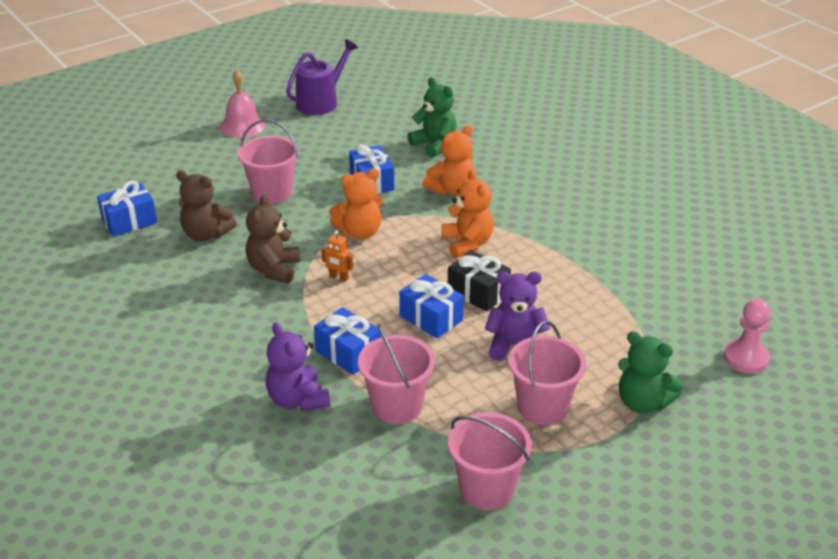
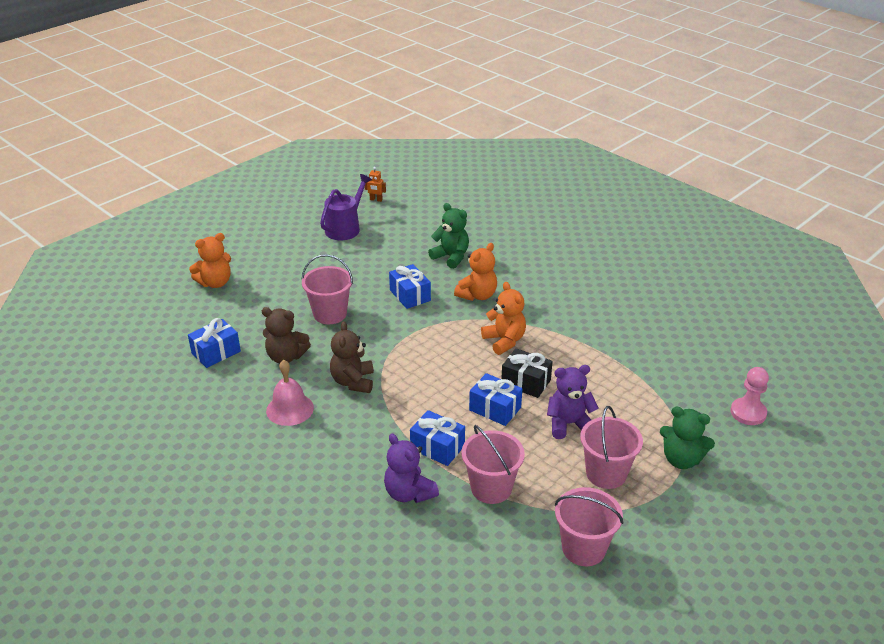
camera: 10 degrees left, 0 degrees up
(242, 125) = (285, 255): pink bell -> pink bell (290, 409)
(338, 277) = (409, 382): orange robot -> orange robot (376, 200)
(360, 232) = (414, 341): orange teddy bear -> orange teddy bear (215, 283)

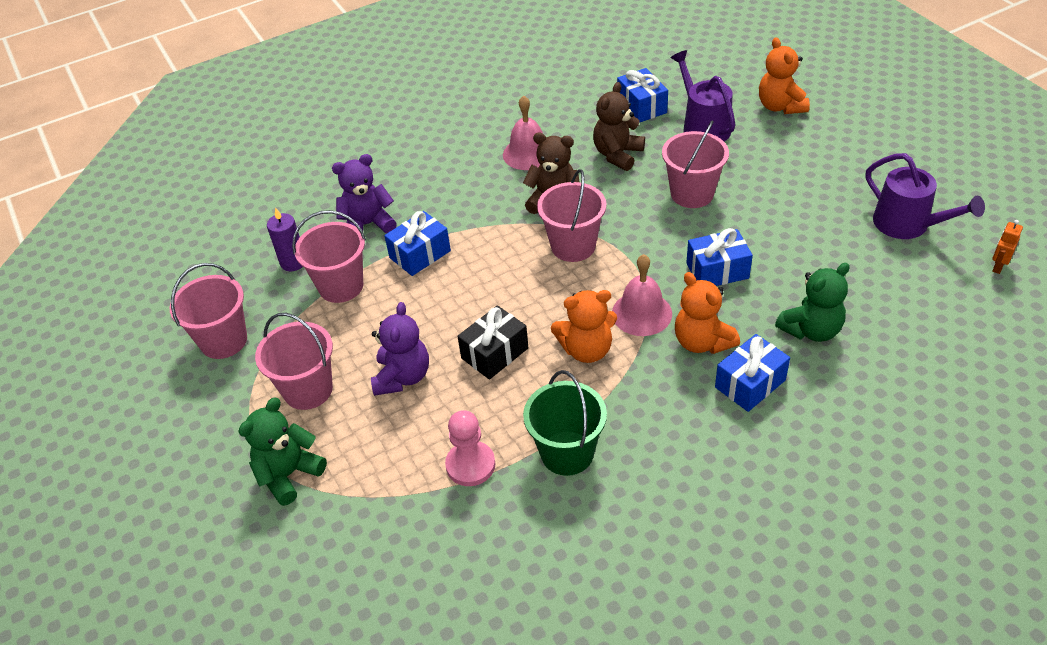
camera: 110 degrees right, 10 degrees up
(243, 317) = (703, 126): none -> purple watering can
(403, 363) = (573, 246): none -> pink bucket
(461, 322) = (641, 313): none -> pink bell
(473, 532) = (293, 262): none -> purple candle
(495, 409) = (459, 313): blue gift -> blue gift (750, 383)
(591, 336) = (567, 453): none -> green bucket
(748, 413) = (328, 595): pink pawn -> pink pawn (470, 465)

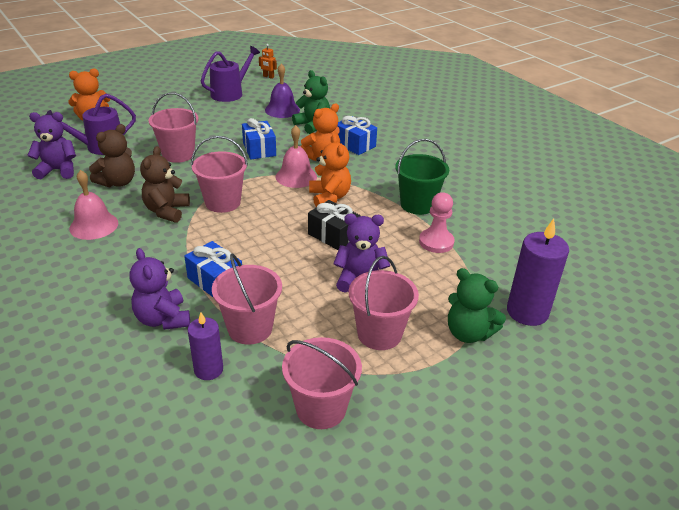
camera: 100 degrees left, 10 degrees down
(310, 547) = (527, 312): none -> purple candle
(617, 155) = (118, 182): brown teddy bear -> brown teddy bear turned 75 degrees counterclockwise
(642, 106) = (58, 170): blue gift -> purple teddy bear
(861, 290) = (282, 110): none -> purple bell

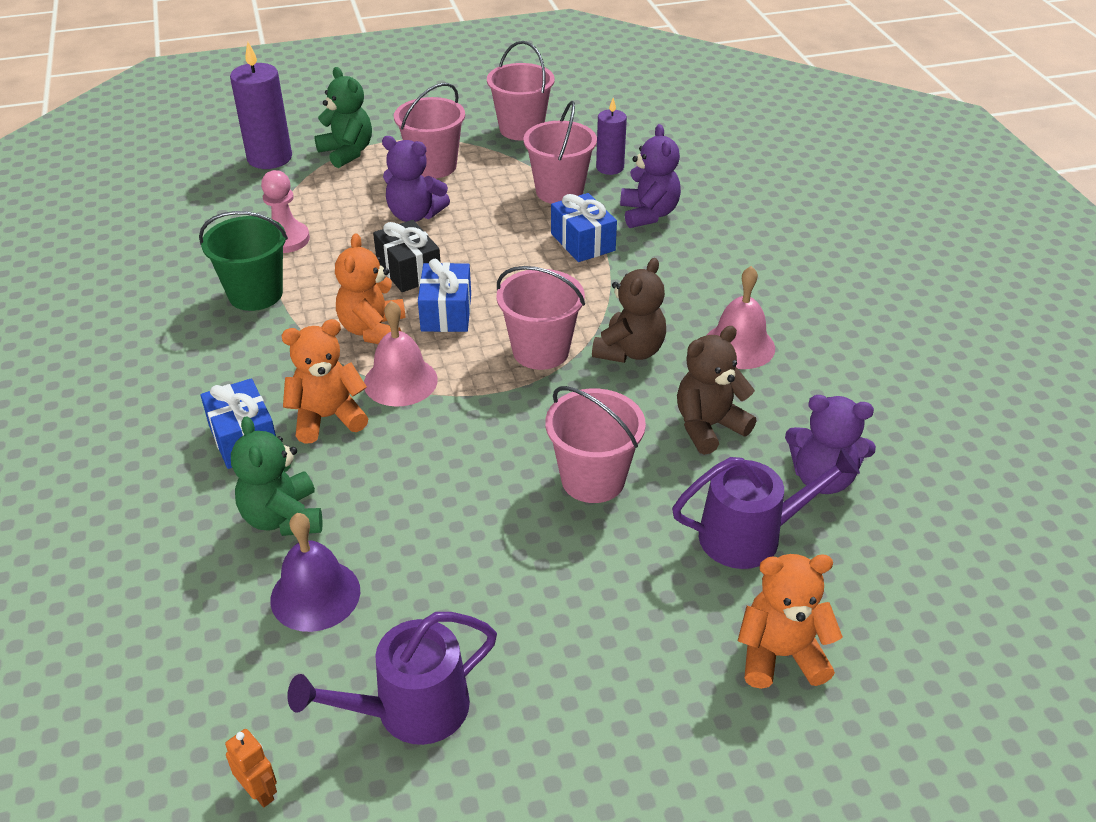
camera: 160 degrees left, 5 degrees up
(259, 149) = (432, 462): blue gift -> blue gift (446, 312)

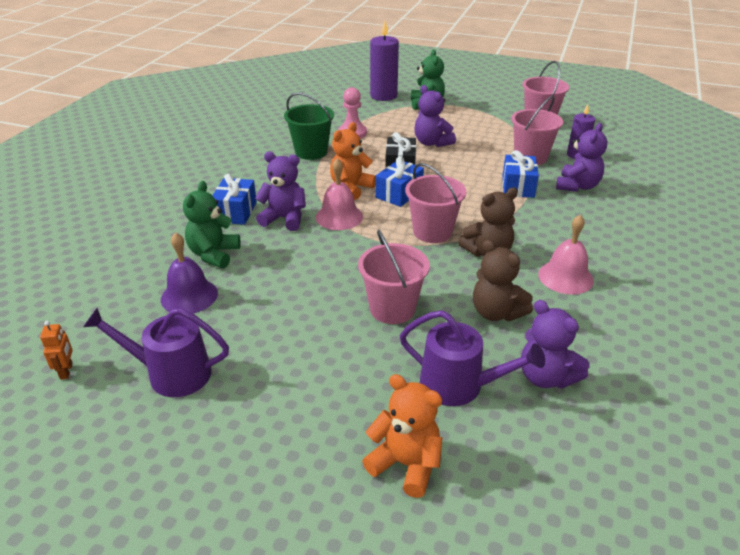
camera: 35 degrees right, 5 degrees down
(327, 418) = (284, 219): orange teddy bear -> purple teddy bear
(433, 166) = (467, 123): pink bucket -> none
(708, 426) = (496, 312): brown teddy bear -> brown teddy bear turned 135 degrees counterclockwise

